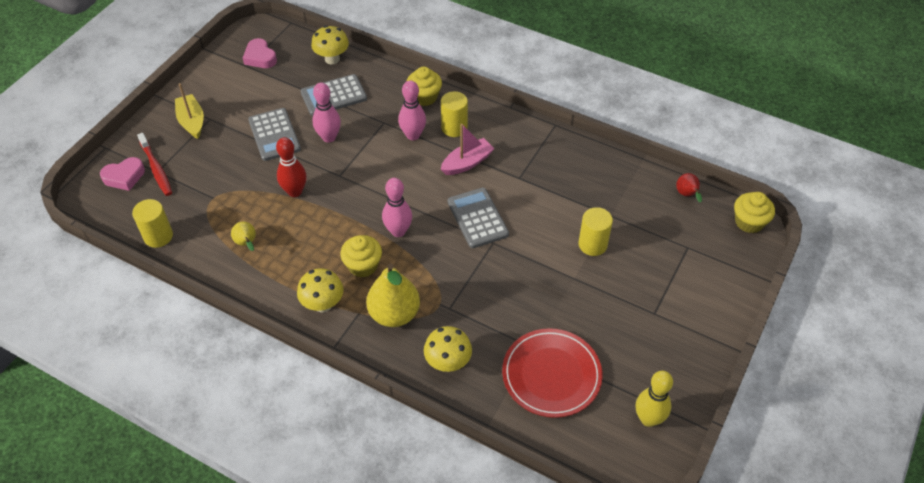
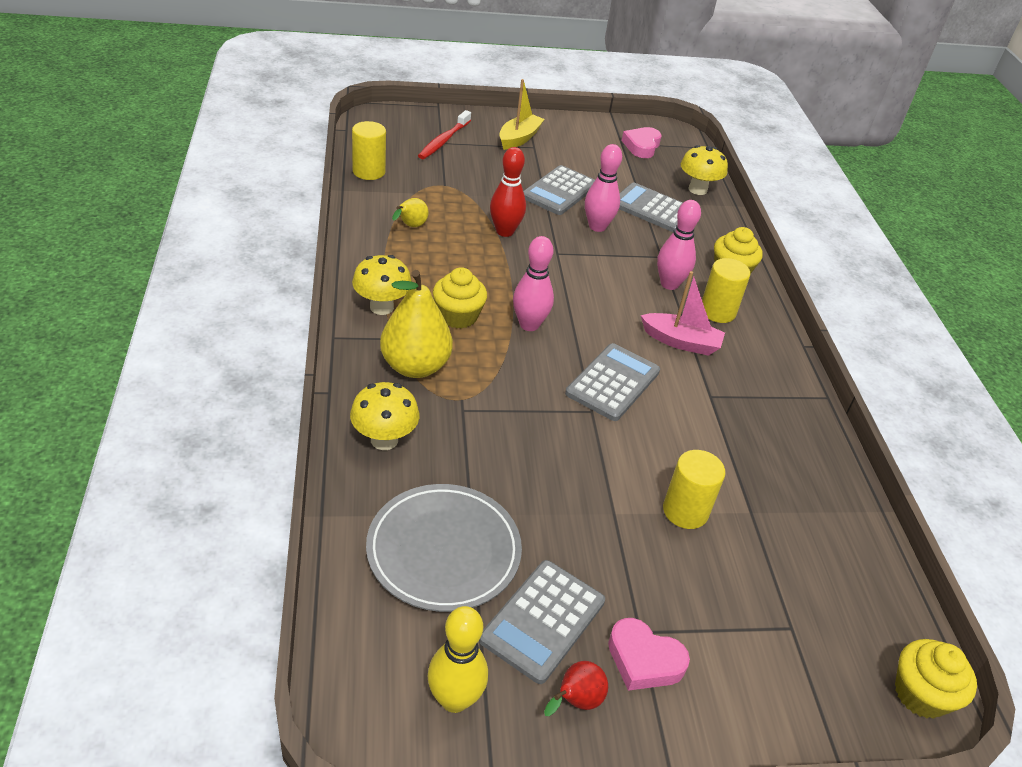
camera: 50 degrees right, 10 degrees down
(124, 177) = (416, 128): pink heart -> pink heart (644, 660)
(551, 375) = (443, 550): red plate -> grey plate
(624, 353) = (542, 620): none -> grey calculator
(687, 195) = (880, 588): red pear -> red pear (575, 701)

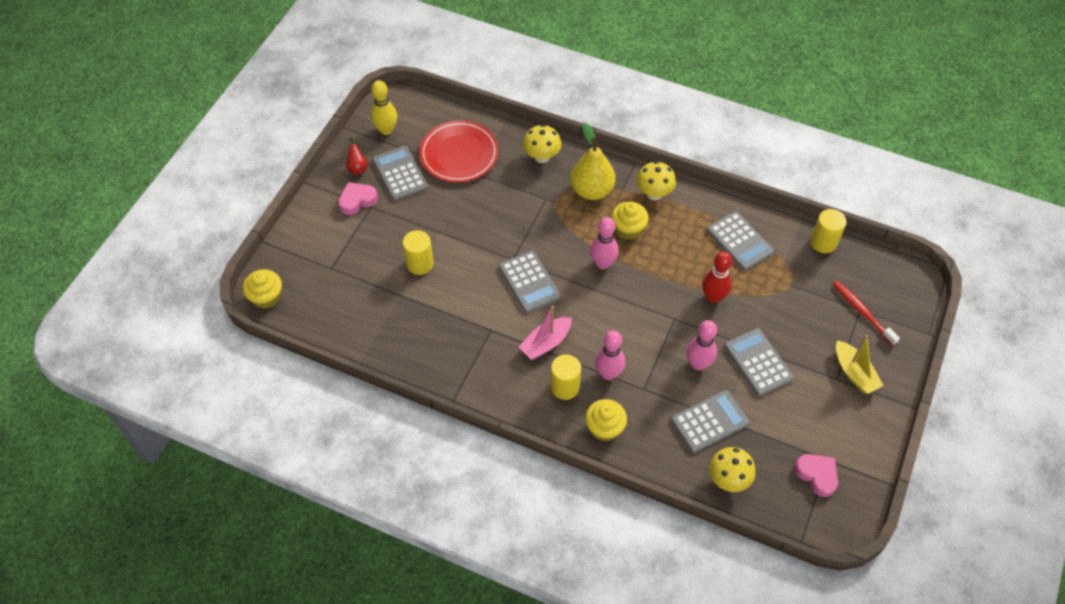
camera: 125 degrees right, 15 degrees up
(410, 226) = (739, 241): yellow pear -> grey calculator
(443, 550) = (459, 154): grey plate -> red plate

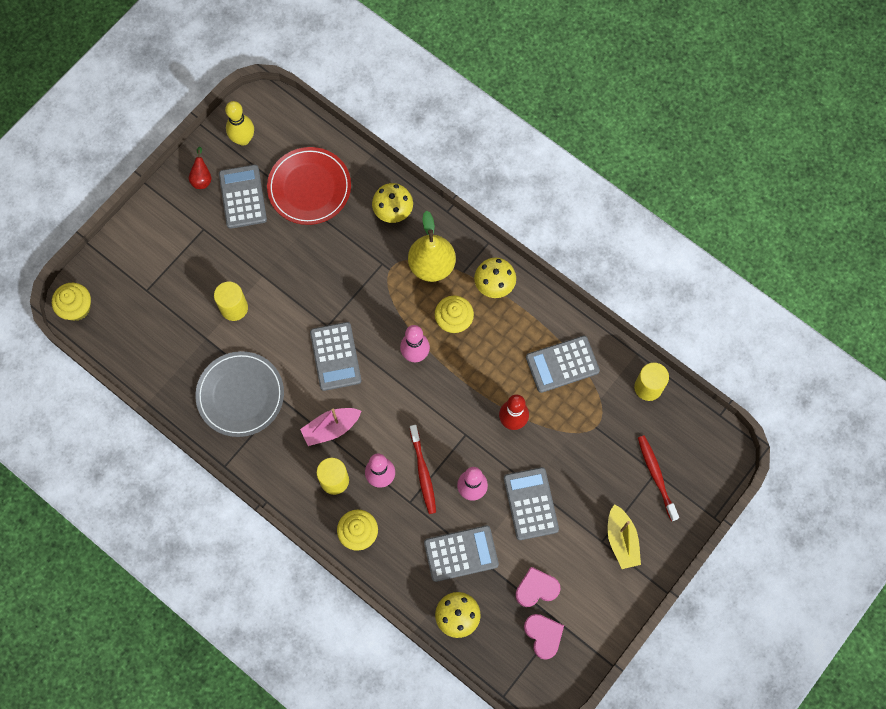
camera: 15 degrees right, 15 degrees up
(357, 200) = (192, 218): pink heart -> pink heart (536, 588)
(449, 335) = (240, 395): none -> grey plate
(647, 360) = (423, 472): none -> red toothbrush
(739, 241) = (562, 364): grey calculator -> grey calculator turned 90 degrees clockwise

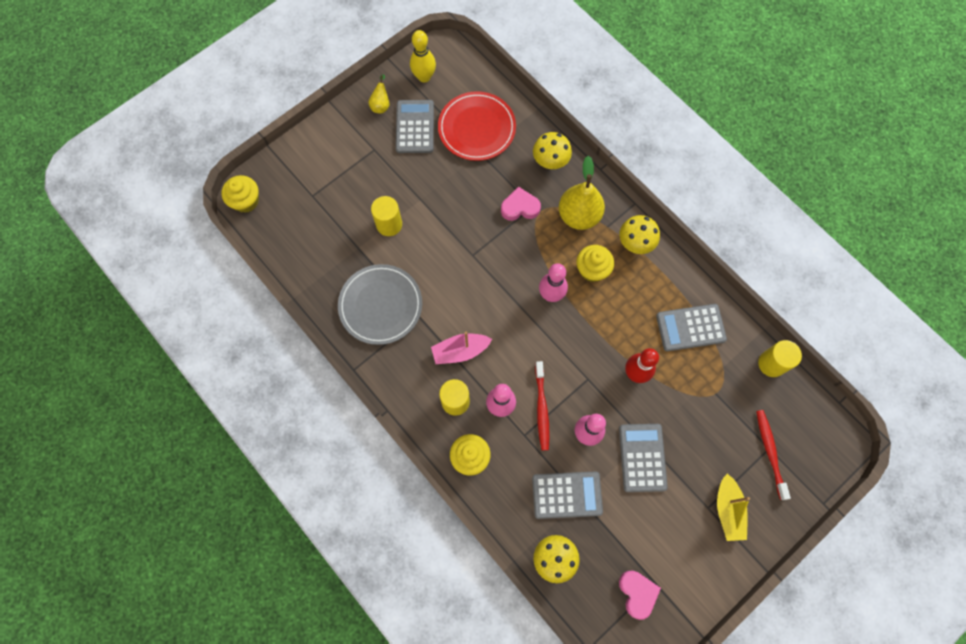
camera: 10 degrees right, 0 degrees up
(202, 178) = (381, 105): red pear -> yellow pear
(335, 356) = (475, 284): grey calculator -> none
(536, 588) = (636, 544): pink heart -> pink heart (520, 207)

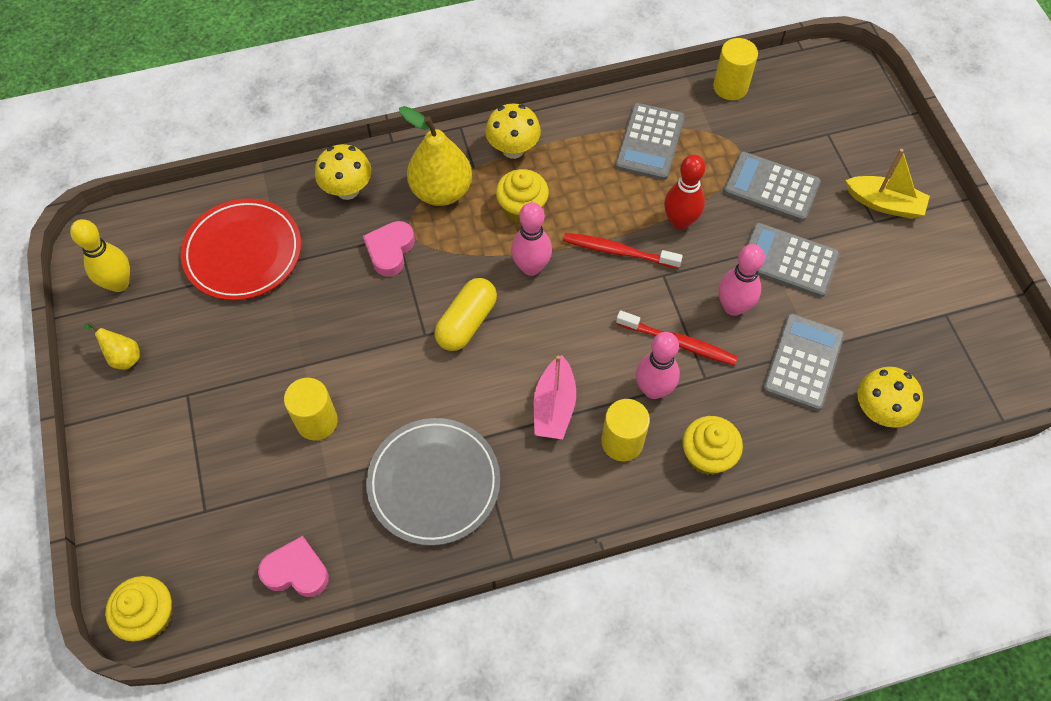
camera: 65 degrees left, 10 degrees down
(415, 127) = (188, 327): grey calculator -> grey calculator (771, 187)
(492, 275) = (466, 322): none -> yellow capsule
(637, 593) = (952, 338): pink heart -> pink heart (296, 571)
(770, 452) = (832, 135): red toothbrush -> red toothbrush (618, 251)

